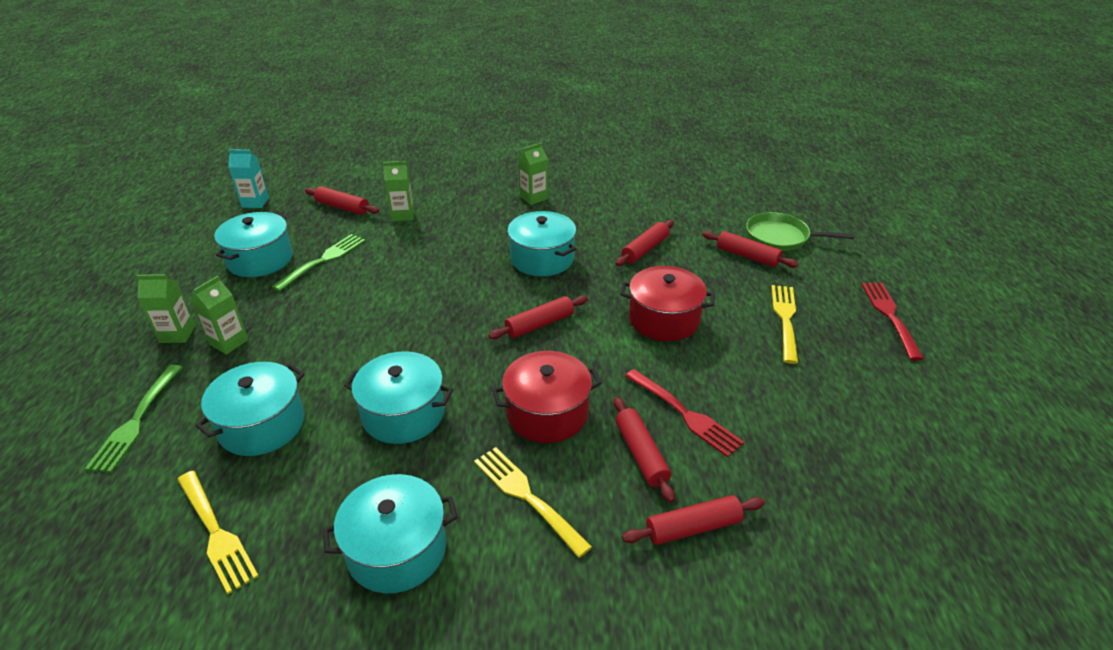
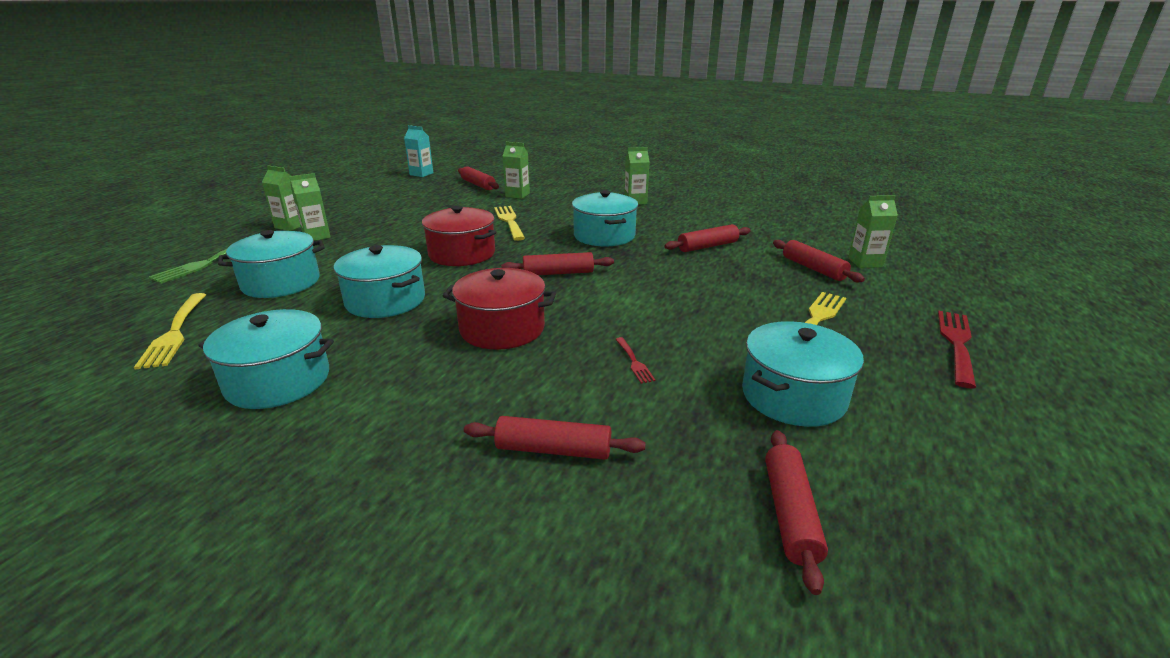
camera: 25 degrees right, 10 degrees down
(260, 259) = (389, 200): turquoise pot -> turquoise pot (793, 396)
(323, 261) = (431, 208): green fork -> none
(528, 497) = (421, 379): yellow fork -> yellow fork (509, 221)
(641, 454) = (559, 379): red rolling pin -> red rolling pin (790, 514)
(664, 319) = (680, 293): red pot -> red pot (462, 254)
(684, 413) = (633, 361): red fork -> red fork, size x0.52
(781, 237) = (865, 262): green pan -> green carton

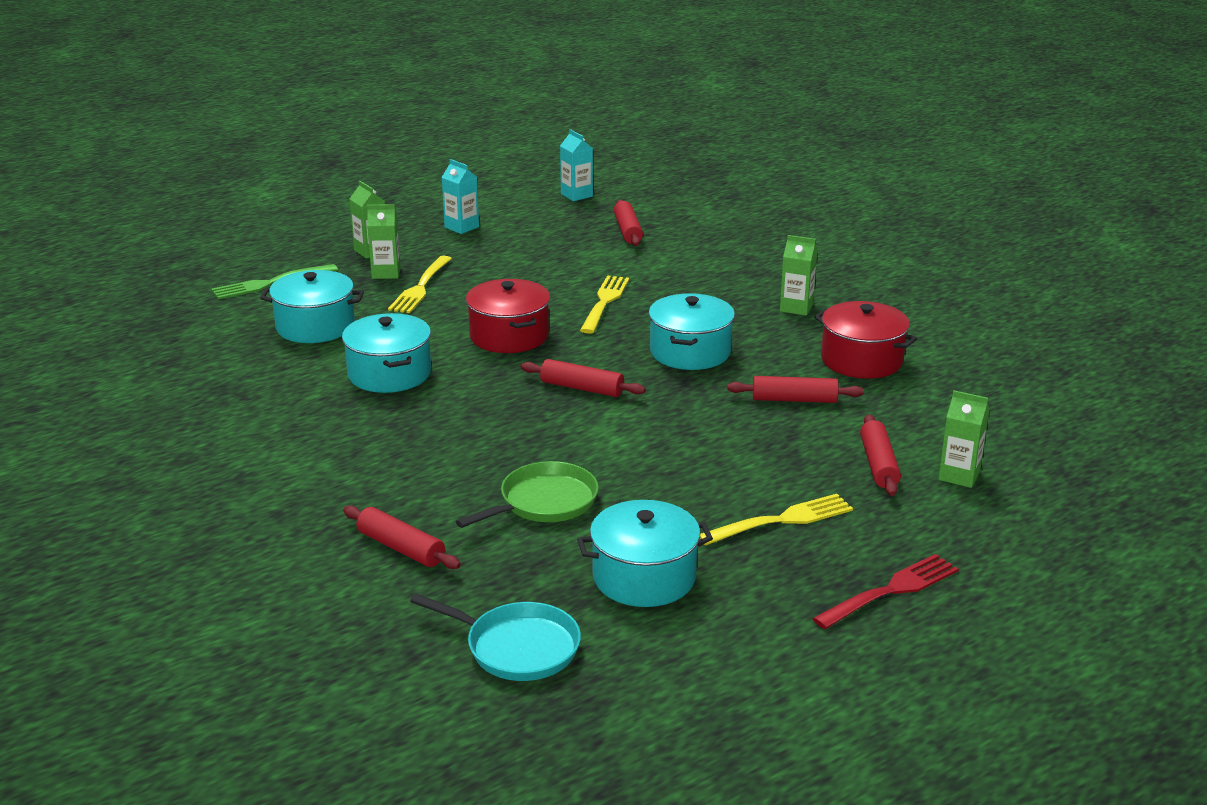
camera: 30 degrees right, 0 degrees up
(175, 332) = (204, 357): yellow fork -> yellow fork (420, 287)
(278, 381) = (252, 428): turquoise pot -> none
(354, 201) = (461, 227): none -> turquoise carton
(502, 329) = (464, 434): red pot -> red pot (861, 360)
(517, 195) = (658, 261): green carton -> none
(633, 361) = (544, 502): red fork -> green pan
(790, 514) = (517, 647): red rolling pin -> turquoise pan

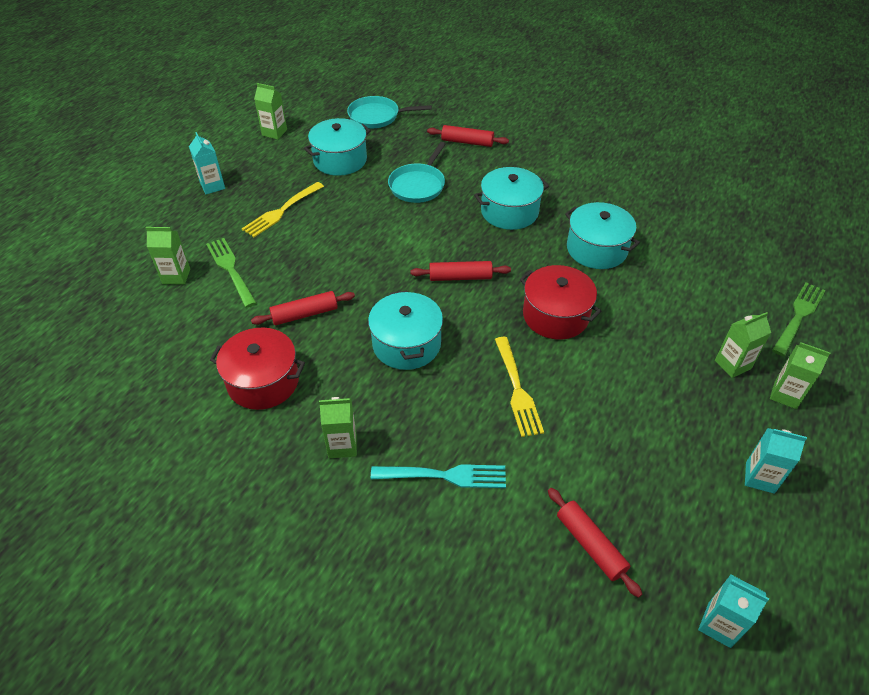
camera: 155 degrees right, 20 degrees up
(315, 326) = (699, 278): turquoise pot -> turquoise pot (509, 211)
(420, 287) = (683, 355): yellow fork -> none
(544, 502) = (418, 185): green pan -> turquoise pan
(715, 276) = (444, 476): none -> turquoise fork
(743, 671) = (274, 132): none -> green carton
(879, 464) = (231, 270): red rolling pin -> green fork
(890, 591) = (212, 186): red fork -> turquoise carton

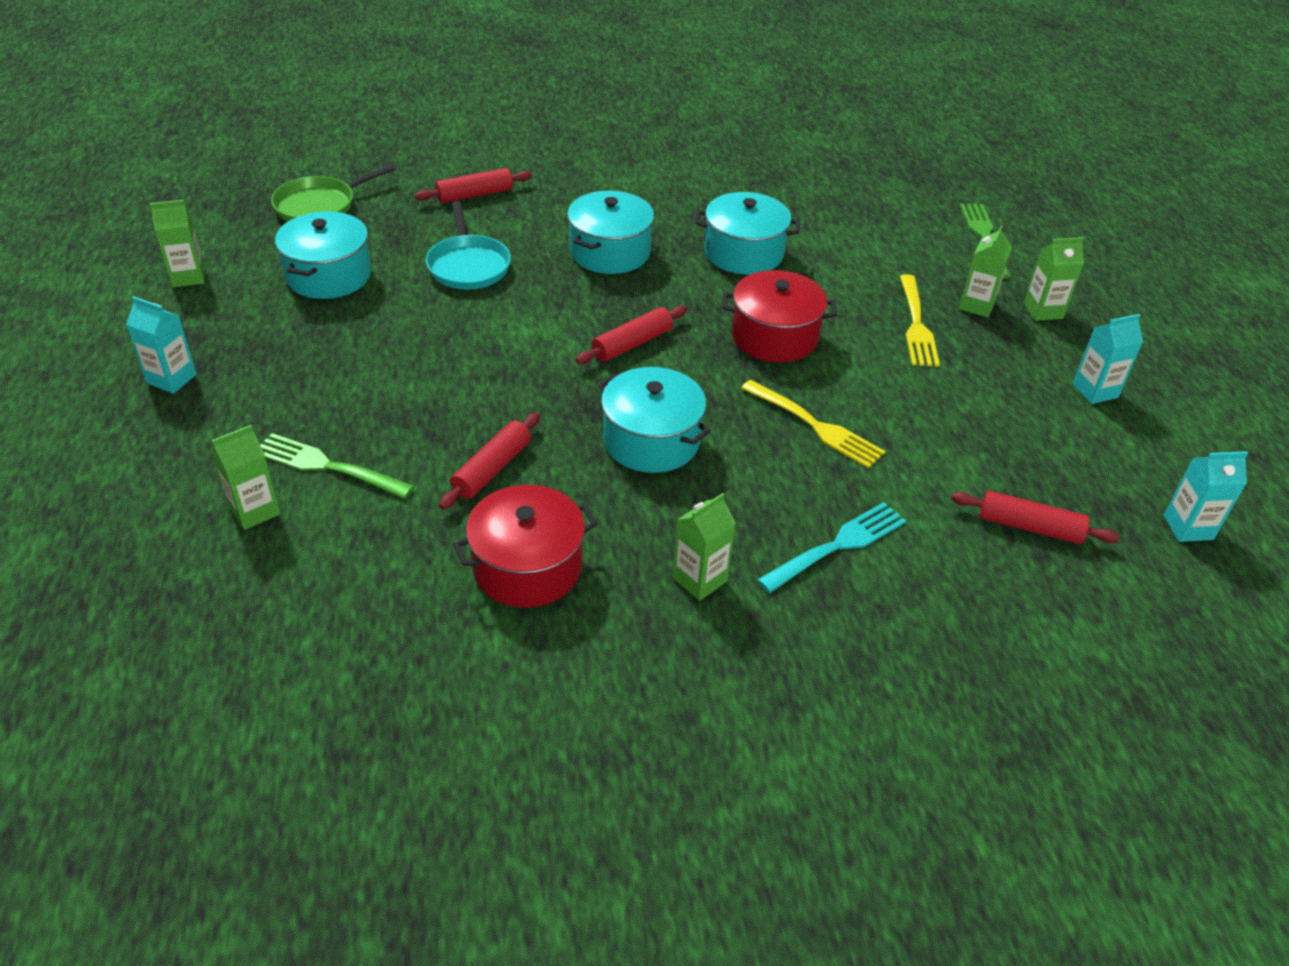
camera: 40 degrees left, 5 degrees down
(282, 210) = (317, 366): yellow fork -> yellow fork (916, 324)
(377, 116) = (319, 205): turquoise pan -> green pan

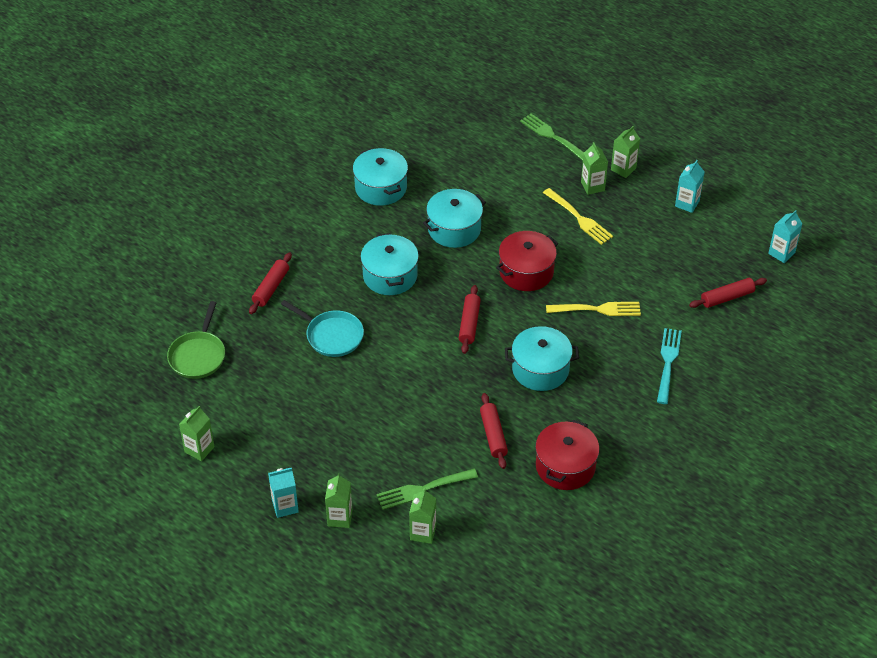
camera: 40 degrees left, 5 degrees up
(328, 275) = (271, 394): turquoise pot -> turquoise pot (381, 188)
(700, 579) = (635, 419): green carton -> green carton (340, 518)

